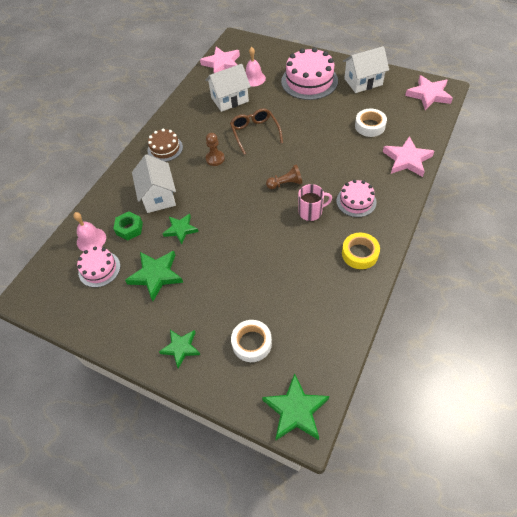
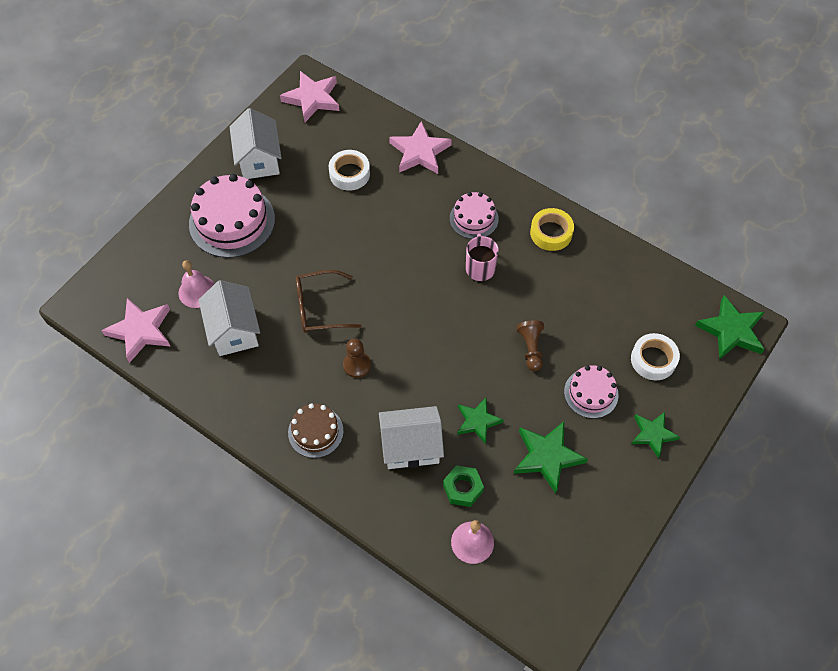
camera: 85 degrees left, 5 degrees up
(99, 269) = (525, 530): pink cake -> pink cake (591, 393)
(285, 184) = (426, 286): brown pawn -> brown pawn (531, 348)

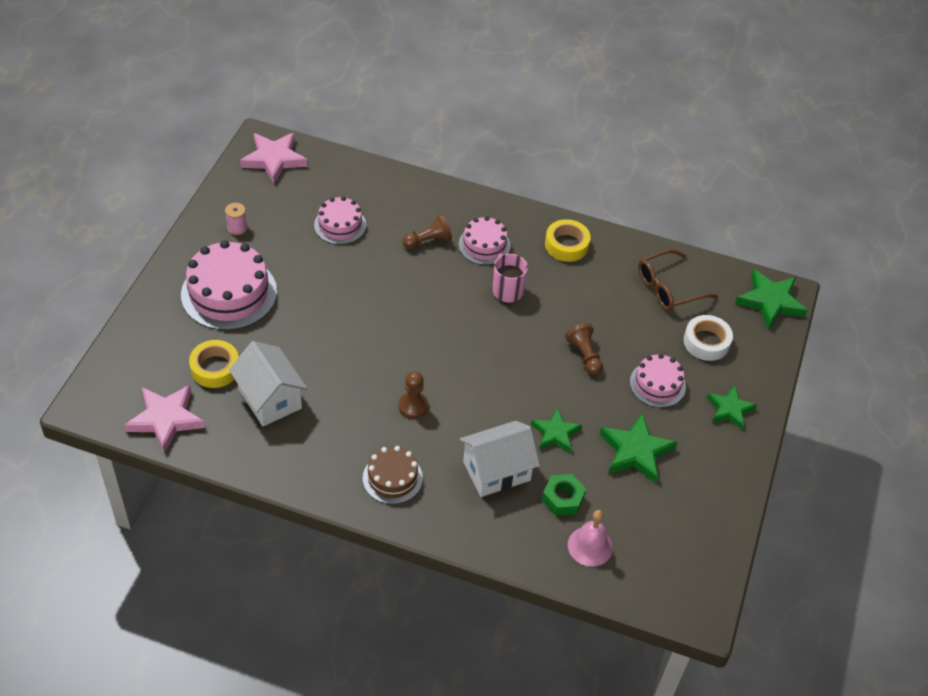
camera: 20 degrees left, 10 degrees down
(197, 291) = (215, 368): pink bell -> yellow tape
(259, 160) = (237, 228): white house -> pink spool
(319, 308) = (354, 359): brown glasses -> brown glasses (668, 288)
(349, 174) = (340, 225): white tape -> pink cake
(420, 152) = (406, 192): pink star -> none
(423, 204) = (428, 241): none -> brown pawn

